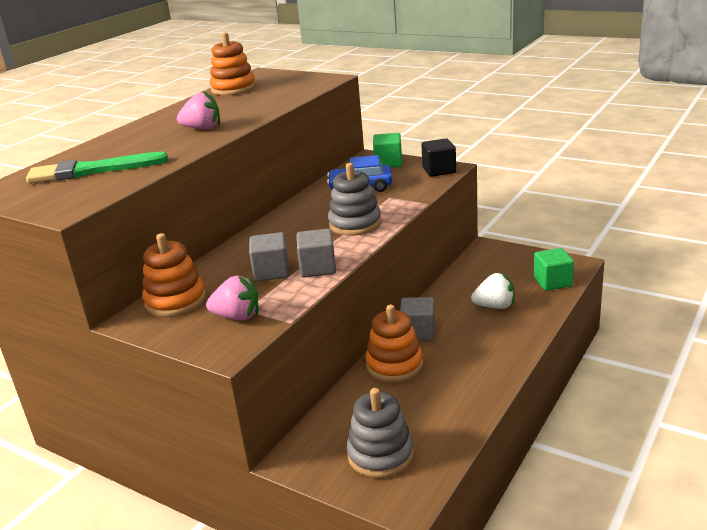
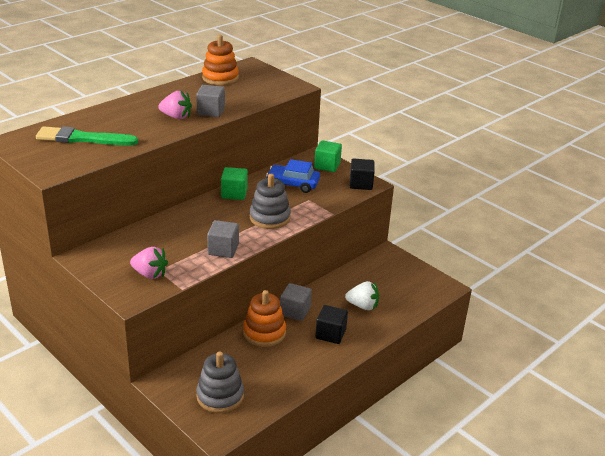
camera: 10 degrees right, 5 degrees up
(175, 301) = (115, 249): orange stacking toy -> none
(271, 272) = (190, 243): grey cube -> grey cube (211, 111)
(476, 345) = (330, 334): none -> black cube
(552, 282) = (418, 297): green cube -> green cube (234, 193)

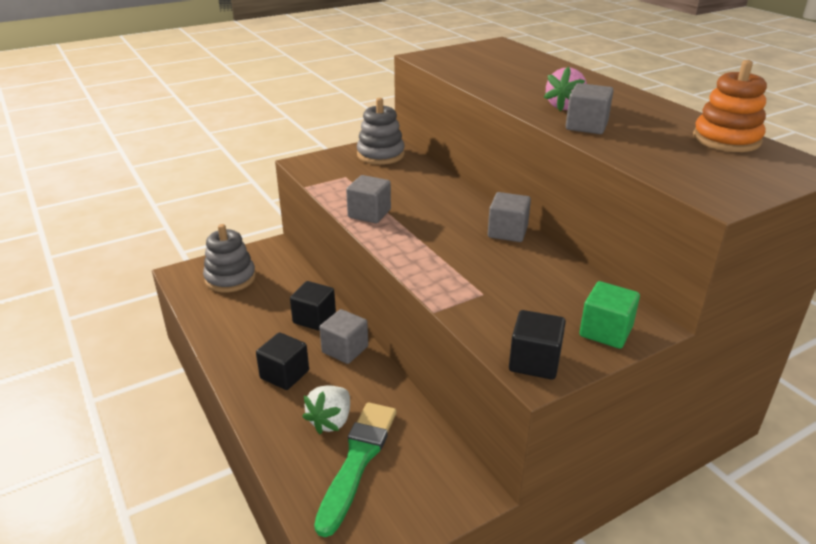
camera: 105 degrees right, 0 degrees up
(83, 139) = (501, 66): green brush -> green brush (357, 460)
(150, 274) = (340, 172): pink strawberry -> none
(234, 193) = (507, 232): green cube -> grey cube
(264, 333) = (314, 318): orange stacking toy -> black cube
(270, 218) = (435, 253): grey stacking toy -> grey stacking toy (380, 155)
(293, 184) = (534, 285): blue car -> none

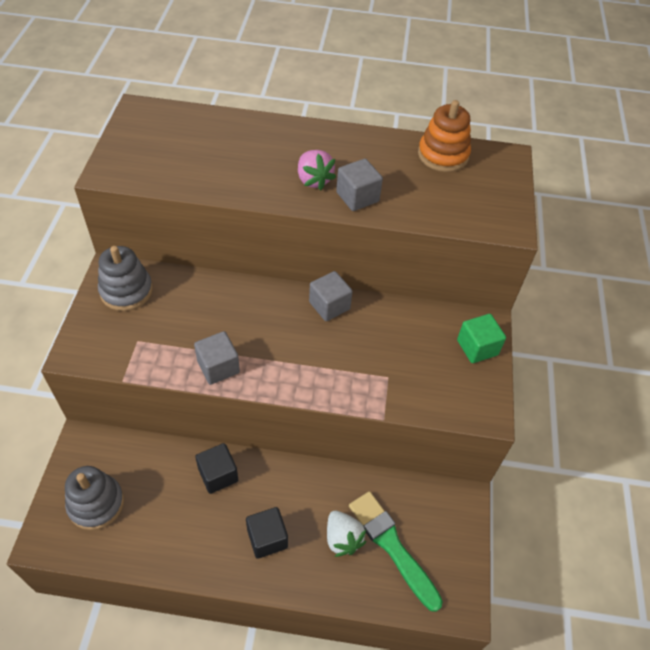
camera: 55 degrees left, 20 degrees up
(345, 349) = (275, 479): grey cube -> none
(534, 362) = (476, 405): black cube -> none

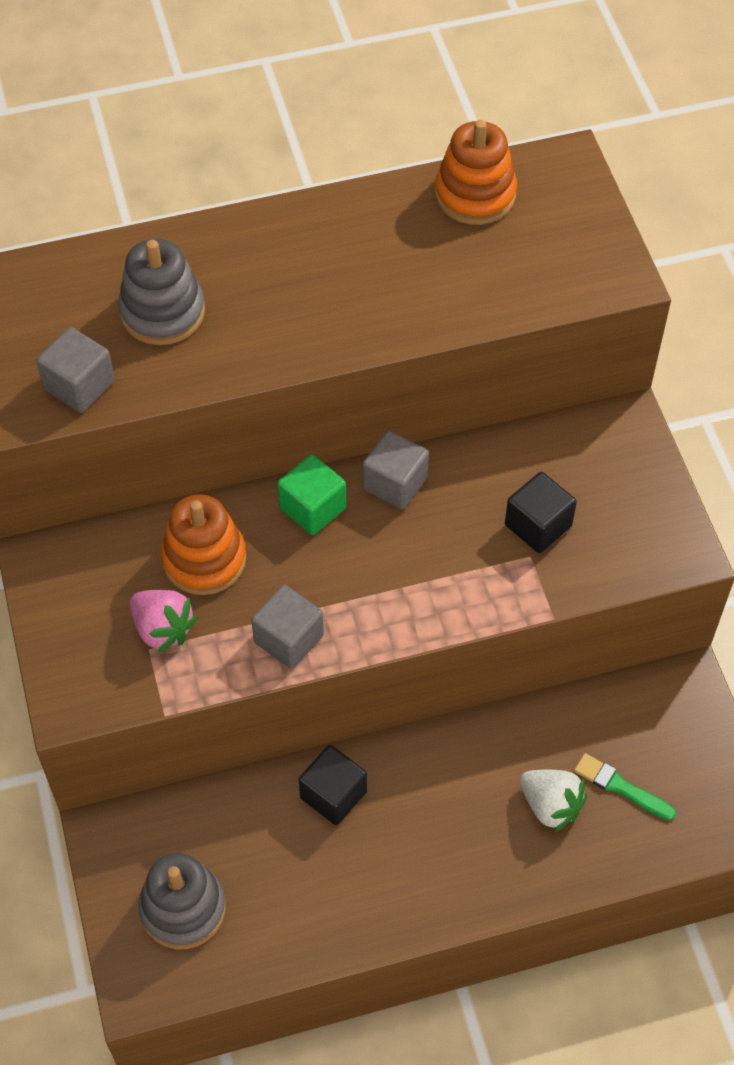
camera: 20 degrees left, 5 degrees up
(126, 291) = (84, 581): grey stacking toy -> grey stacking toy (162, 312)
(198, 305) = (204, 559): none -> orange stacking toy
(267, 538) = (449, 850): black cube -> black cube (538, 525)
(313, 180) = (312, 309): pink strawberry -> pink strawberry (163, 629)
(357, 197) = (389, 313): grey cube -> grey cube (79, 386)
(392, 546) = (620, 787): green brush -> green brush, size x0.56
(477, 347) = (630, 463): green cube -> green cube (312, 508)

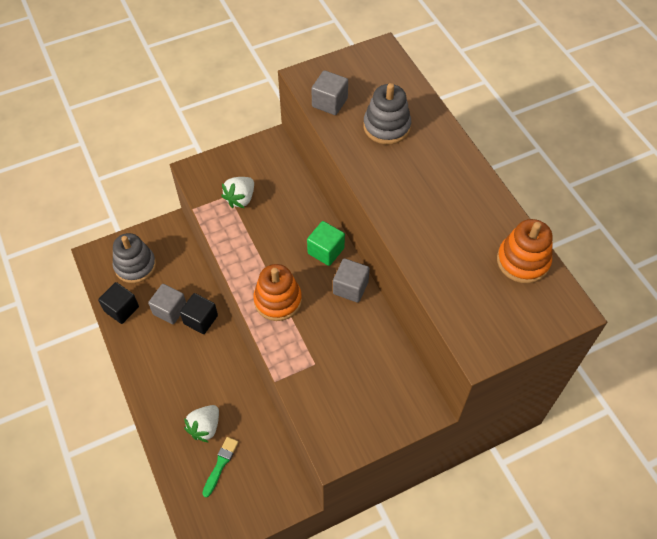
camera: 80 degrees right, 0 degrees up
(163, 629) = (240, 199): pink strawberry -> white strawberry
(204, 559) = (284, 208): orange stacking toy -> orange stacking toy (278, 300)
(289, 639) = (242, 253): grey cube -> grey cube (170, 310)
(538, 525) = (337, 365): black cube -> black cube (121, 309)

